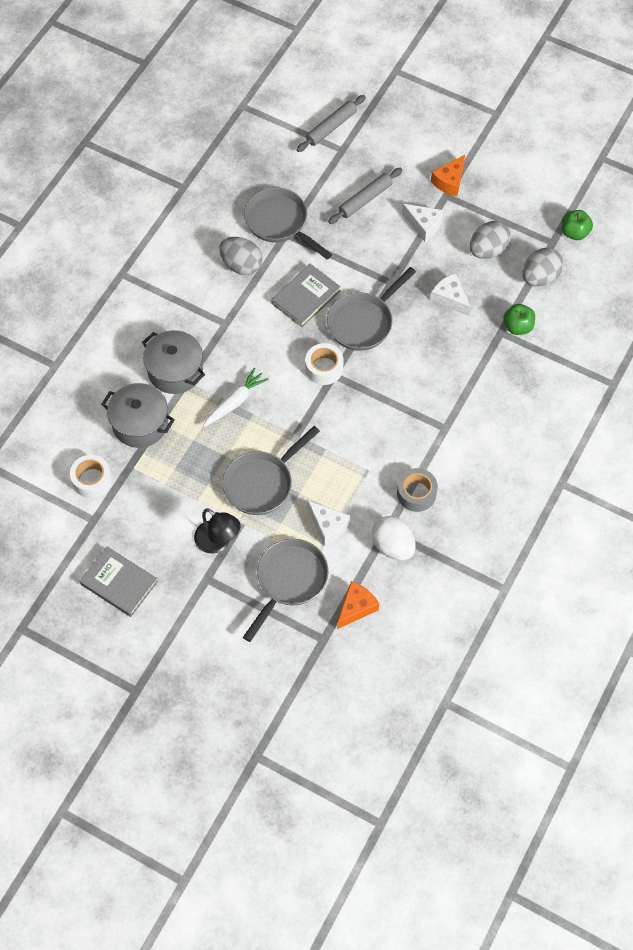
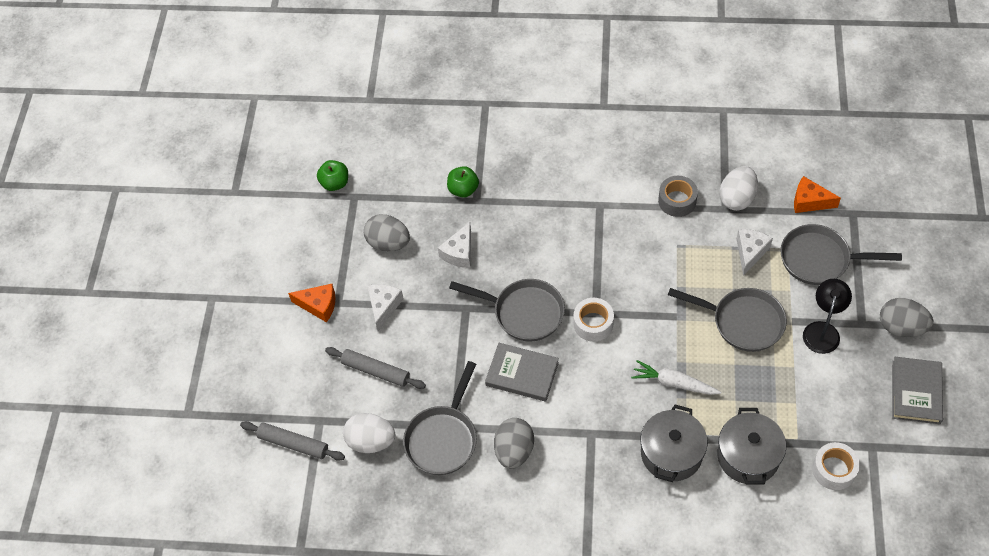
camera: 110 degrees left, 5 degrees down
(304, 176) = (371, 441): none -> white egg
(540, 277) = (399, 192): grey egg -> grey egg (901, 327)

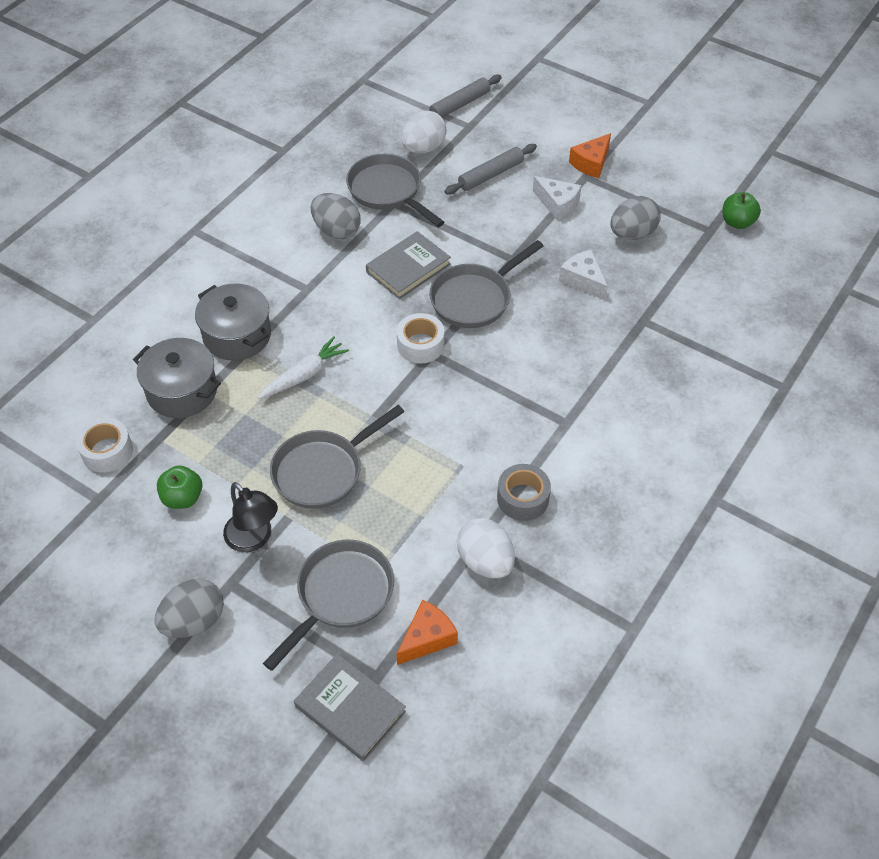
camera: 115 degrees right, 5 degrees down
(463, 189) = (665, 316): green apple -> green apple (183, 498)
(750, 252) = (402, 530): white cheese -> none
(916, 392) = (113, 580): grey book -> grey book (350, 709)

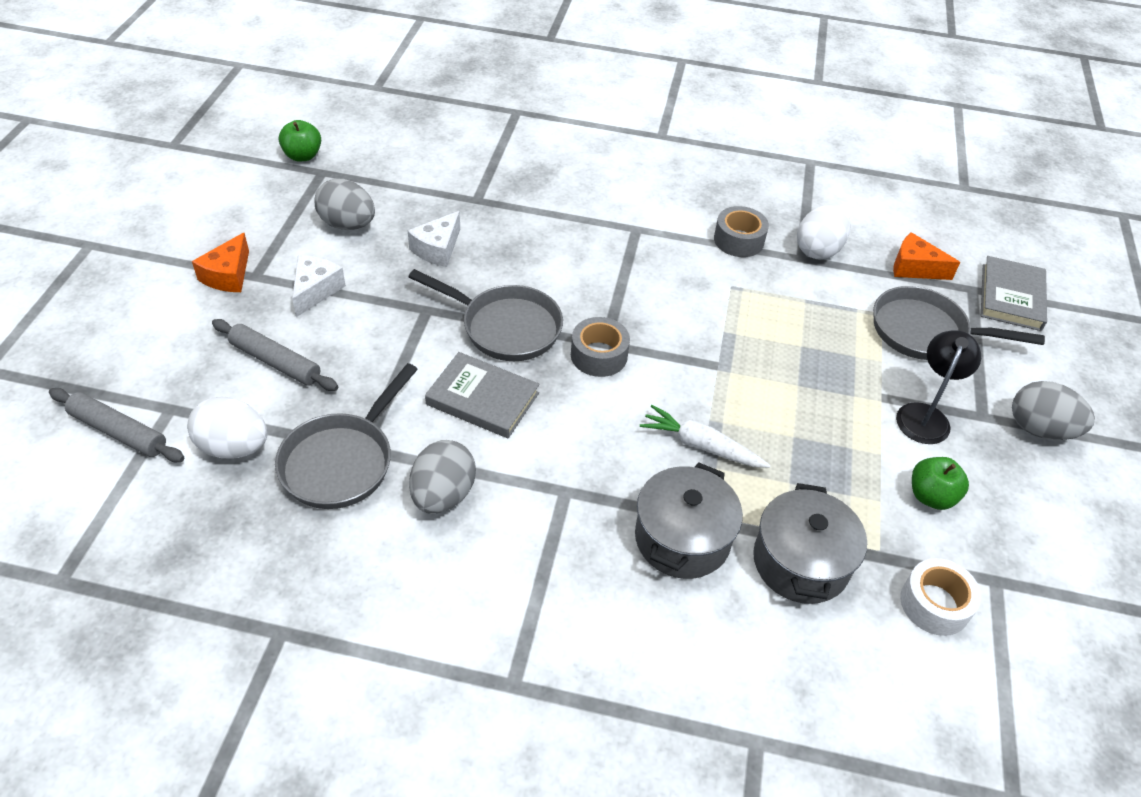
camera: 115 degrees left, 5 degrees down
(323, 471) = (811, 387): grey pan -> none
(420, 345) = (599, 355): white tape -> grey tape
(591, 163) = (228, 275): orange cheese -> orange cheese turned 90 degrees clockwise

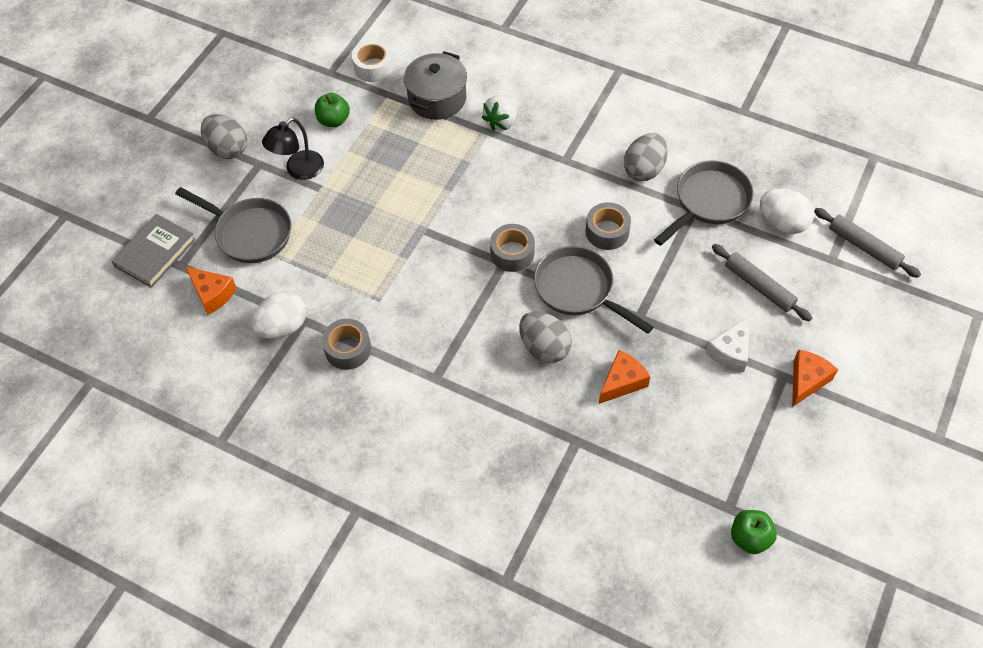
camera: 160 degrees left, 10 degrees up
(347, 224) = (703, 426): grey egg -> grey egg (544, 347)
(437, 249) = (622, 382): white cheese -> orange cheese
(482, 399) = (607, 232): grey book -> grey tape
(682, 538) = (502, 121): grey pot -> white strawberry
(701, 446) = (465, 174): white carrot -> none

